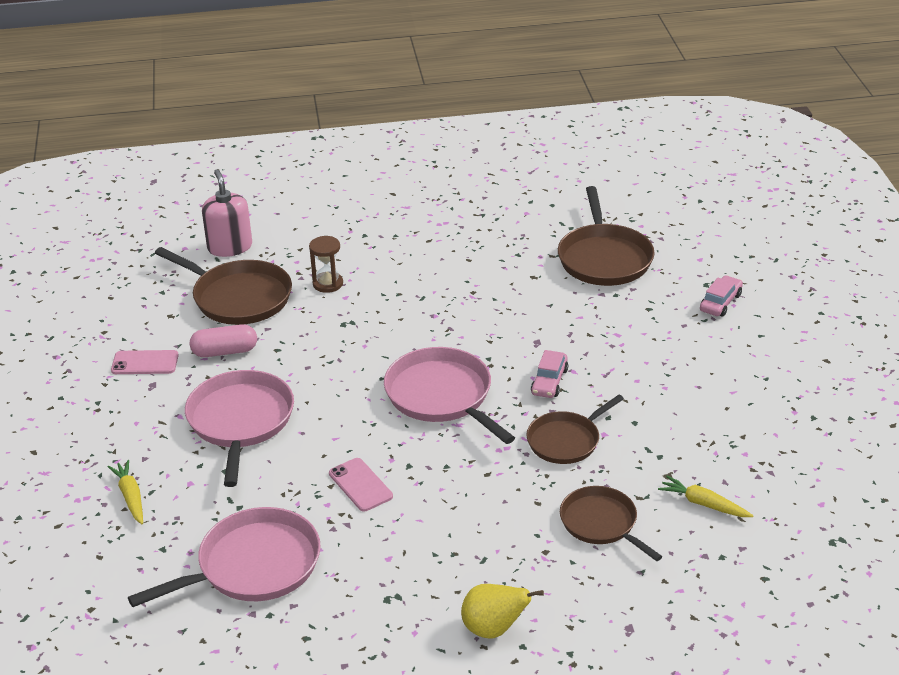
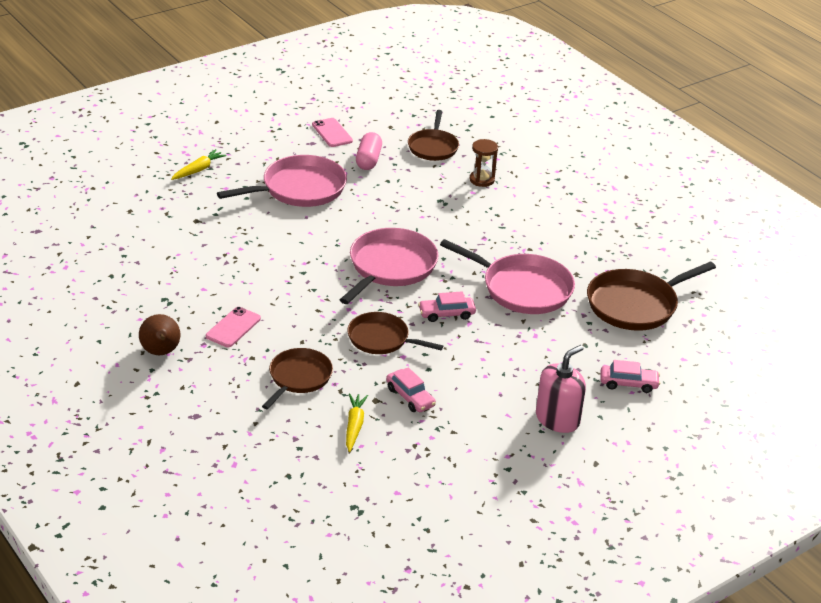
camera: 60 degrees right, 0 degrees up
(225, 351) = (368, 160): pink capsule -> pink capsule turned 45 degrees clockwise
(230, 247) = (489, 125): pink soap dispenser -> pink soap dispenser (557, 419)
(238, 297) = (433, 147): brown pan -> brown pan, size x0.65
(253, 565) = (164, 236): pink pan -> pink pan (523, 288)
(360, 485) = (269, 257): pink phone -> pink phone (233, 327)
(494, 629) = (161, 352): yellow pear -> brown pear
(674, 449) = (410, 397): none -> pink car

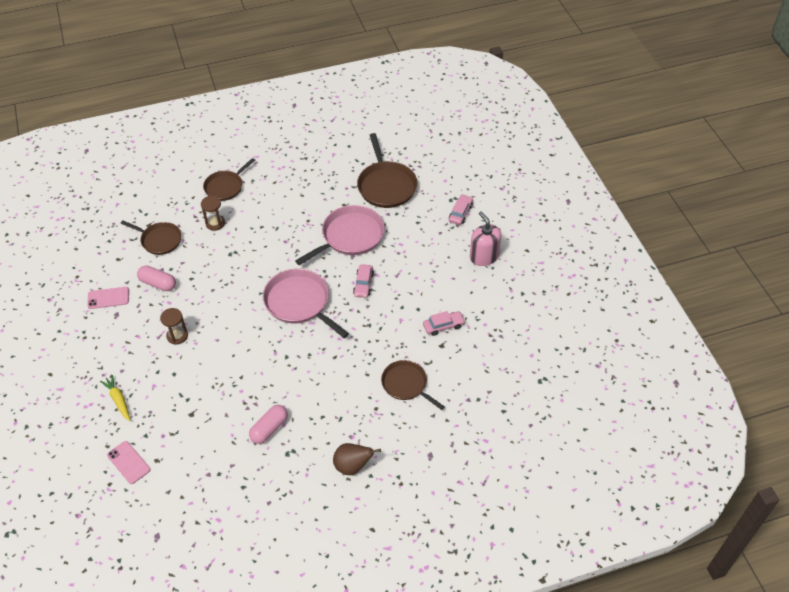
camera: 70 degrees left, 15 degrees up
(194, 279) = (269, 429): none -> pink capsule
(233, 327) = (337, 414): pink phone -> pink phone (128, 462)
(300, 188) = (177, 336): pink pan -> brown hourglass
(354, 426) = (464, 363): yellow carrot -> none
(381, 339) = (378, 327): brown pan -> brown pan (225, 187)

